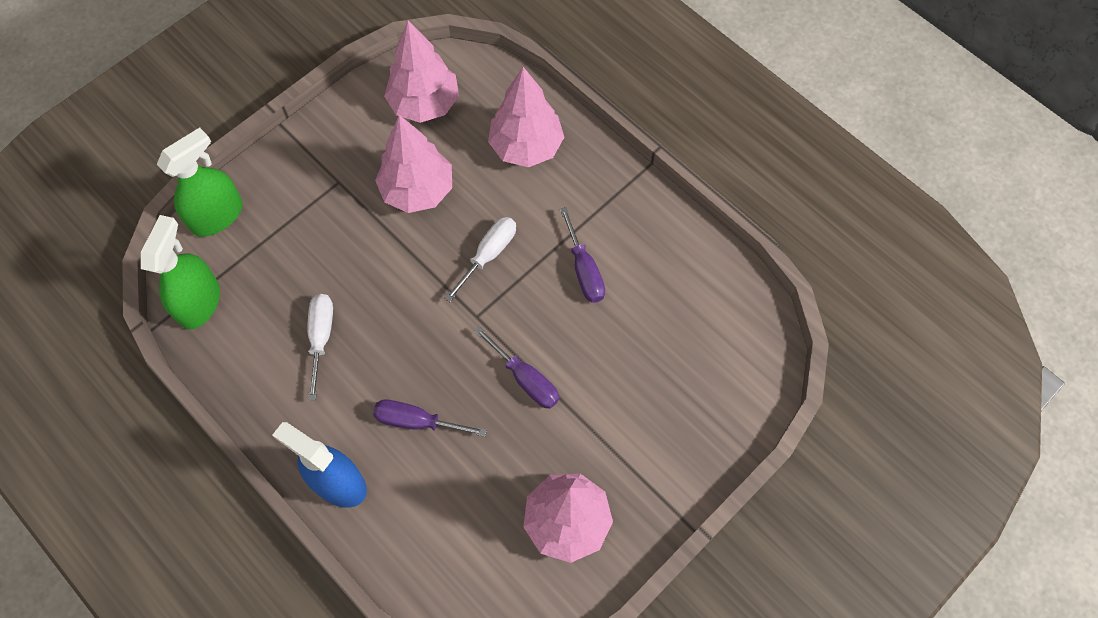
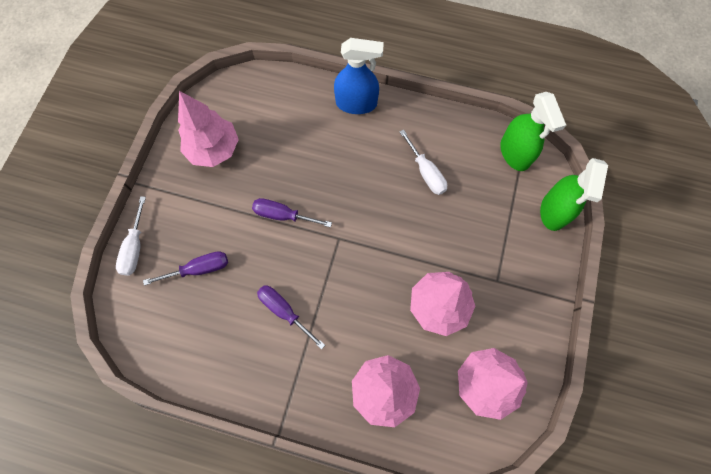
camera: 150 degrees right, 5 degrees up
(417, 421) = (334, 156): purple screwdriver -> purple screwdriver (199, 269)
(488, 254) = (357, 285): white screwdriver -> white screwdriver (135, 247)

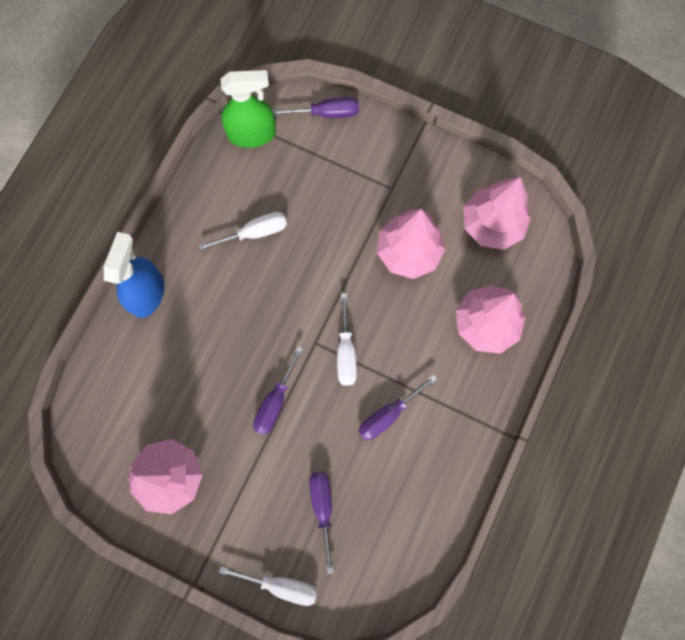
camera: 80 degrees left, 5 degrees up
(334, 265) = (346, 352): none -> white screwdriver
(554, 211) = (327, 113): green spray bottle -> purple screwdriver

